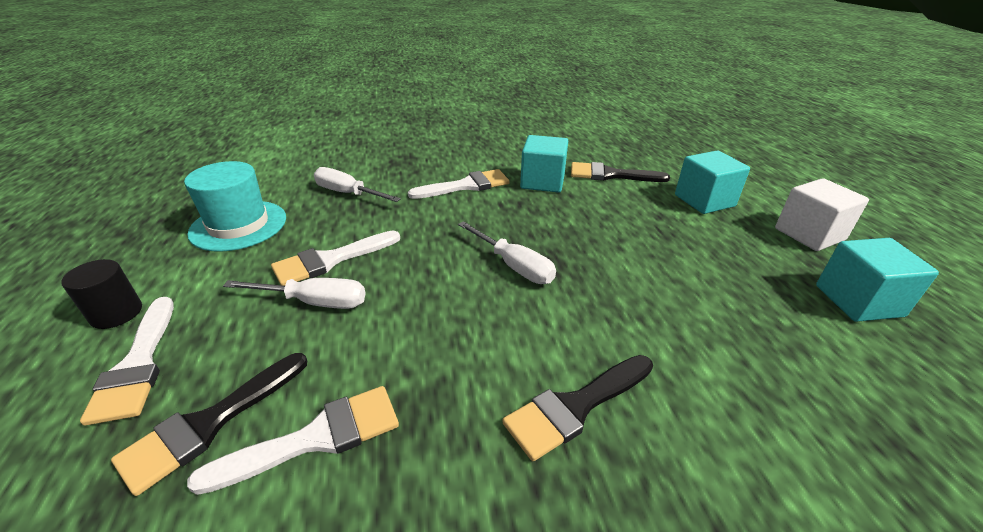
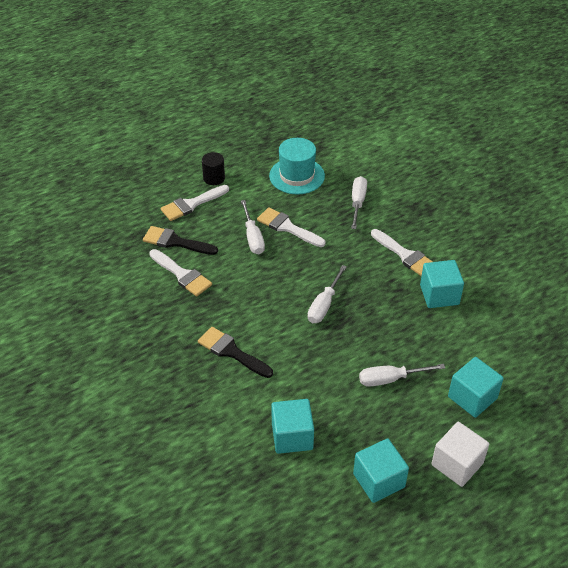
camera: 70 degrees right, 10 degrees up
(610, 175) = (479, 333): black brush -> none
(670, 246) = (390, 379): none -> white screwdriver
(790, 373) = (292, 436): none -> turquoise cube

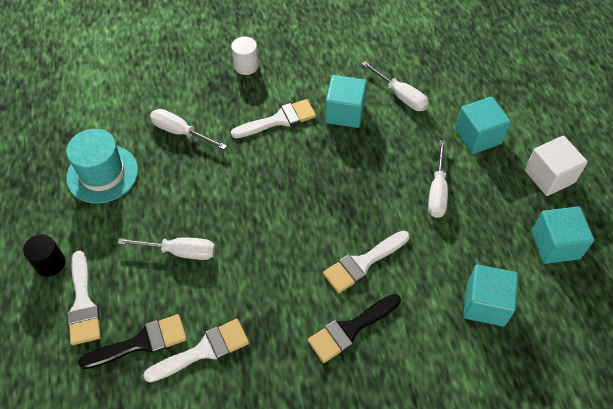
camera: 70 degrees left, 10 degrees up
(175, 242) = (141, 342): black brush -> black brush turned 150 degrees counterclockwise
(287, 227) = (182, 211): white brush -> white brush (362, 263)
(324, 305) = (317, 215): white screwdriver -> white screwdriver (400, 96)
(449, 218) = (246, 66): none -> white cylinder

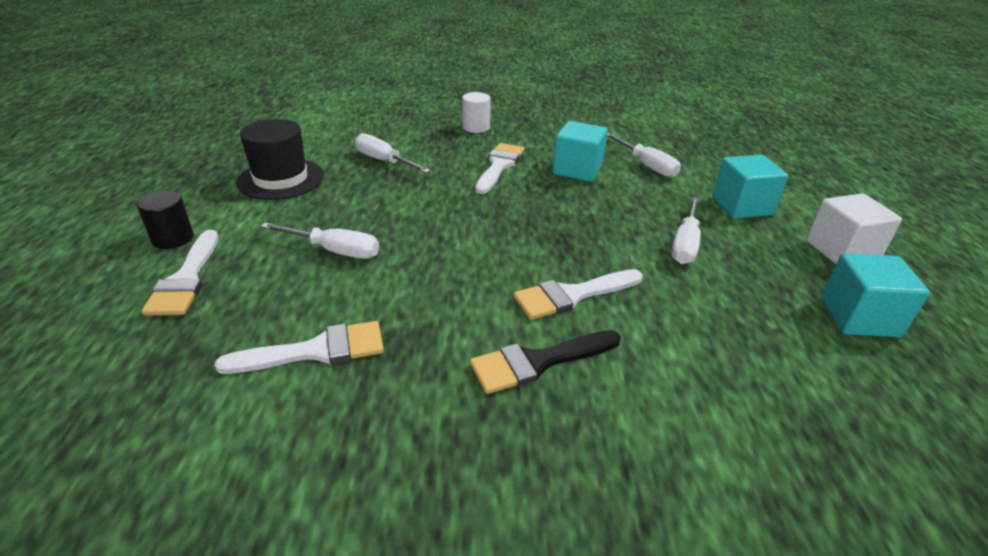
camera: 10 degrees right, 20 degrees down
(102, 174) = (281, 179): turquoise hat -> black hat
(141, 342) = (236, 328): black brush -> none
(279, 120) = (499, 166): white brush -> white brush turned 60 degrees counterclockwise
(485, 304) = (752, 366): turquoise cube -> none

